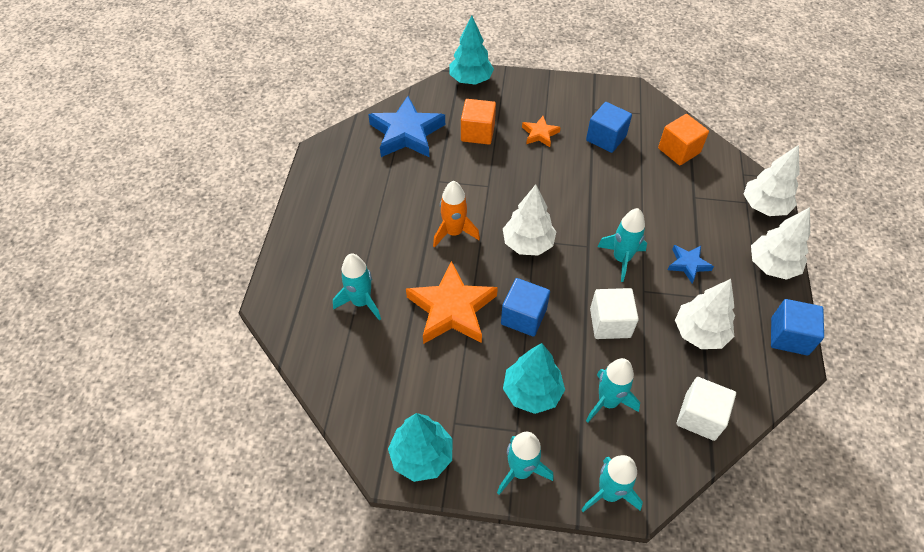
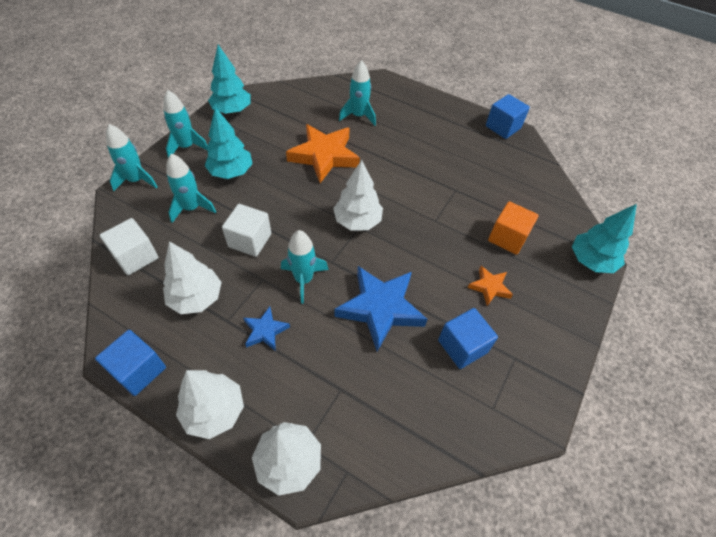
camera: 110 degrees right, 0 degrees up
(406, 133) = (523, 188): blue star -> blue star (380, 308)
(454, 232) = (394, 180): orange rocket -> none
(523, 316) = (292, 191): blue cube -> blue cube (503, 127)
(679, 150) = (415, 416): orange cube -> none

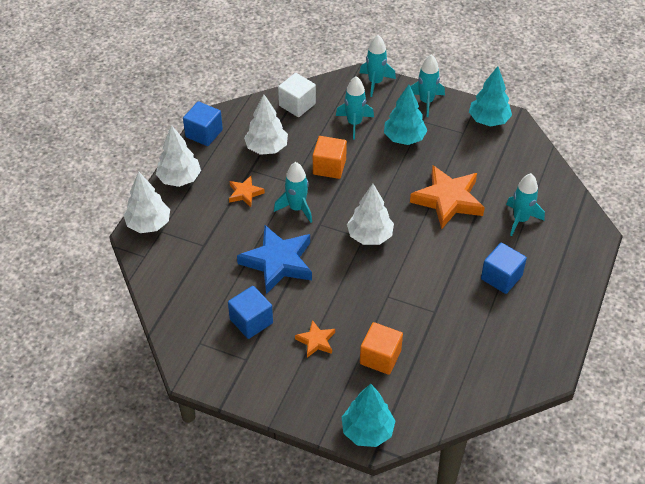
camera: 85 degrees right, 5 degrees down
(250, 240) = (329, 167): white cube -> orange cube
(265, 331) = (245, 193): blue star -> orange star
(503, 127) = (555, 357): blue cube -> blue cube (501, 277)

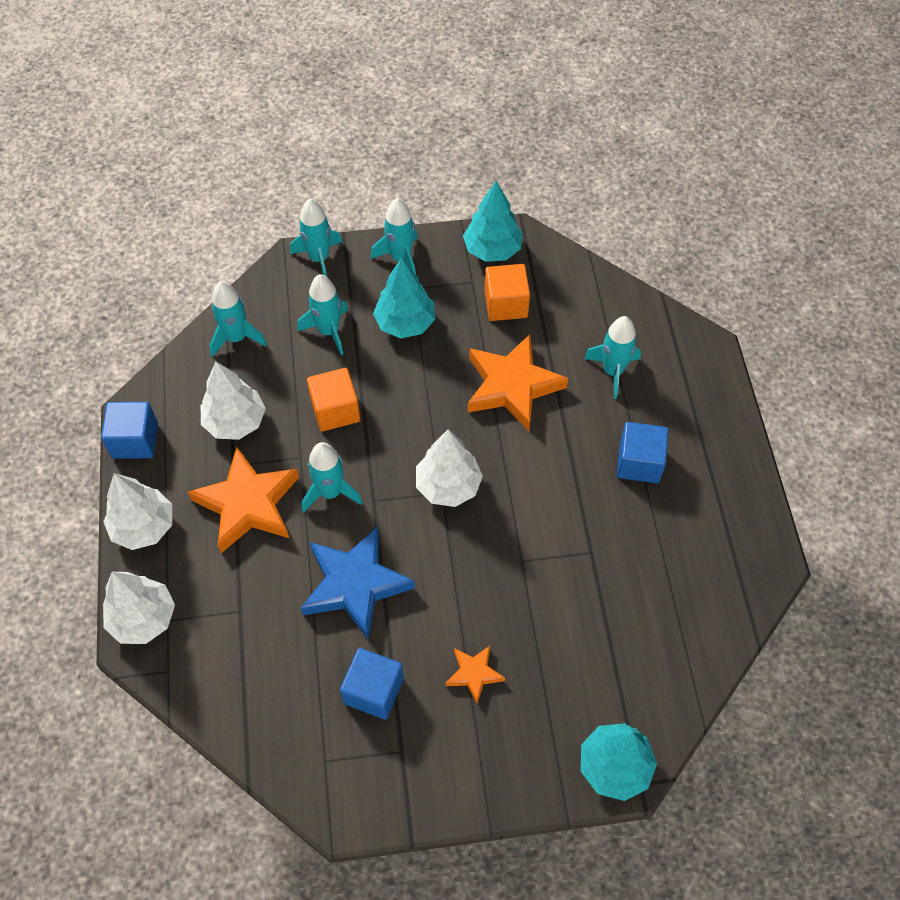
camera: 30 degrees left, 10 degrees up
(245, 193) = (248, 504): orange star -> orange star, size x2.00
(297, 105) = (236, 338): white cube -> turquoise rocket
(380, 357) = (566, 652): orange cube -> orange cube (506, 304)

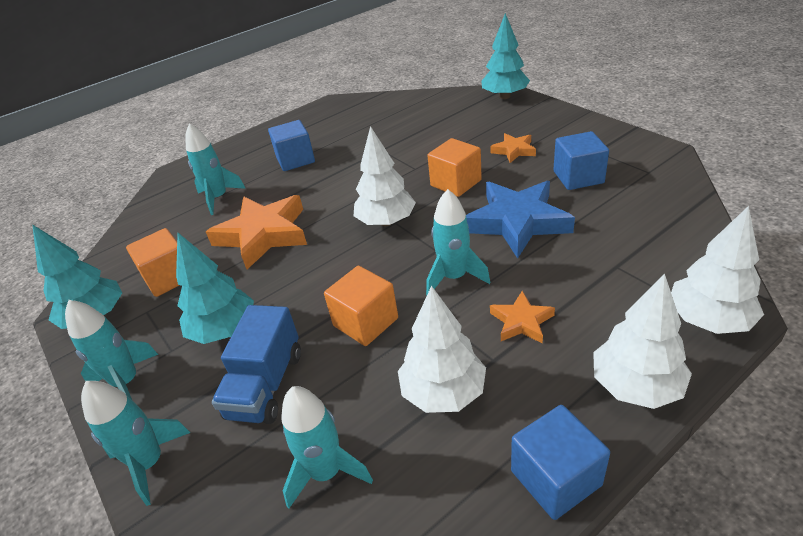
camera: 115 degrees left, 20 degrees down
(248, 504) = (521, 321): orange star -> orange star, size x0.50
(328, 331) = (266, 385): turquoise rocket -> blue truck
(461, 578) = (455, 183): none -> orange cube

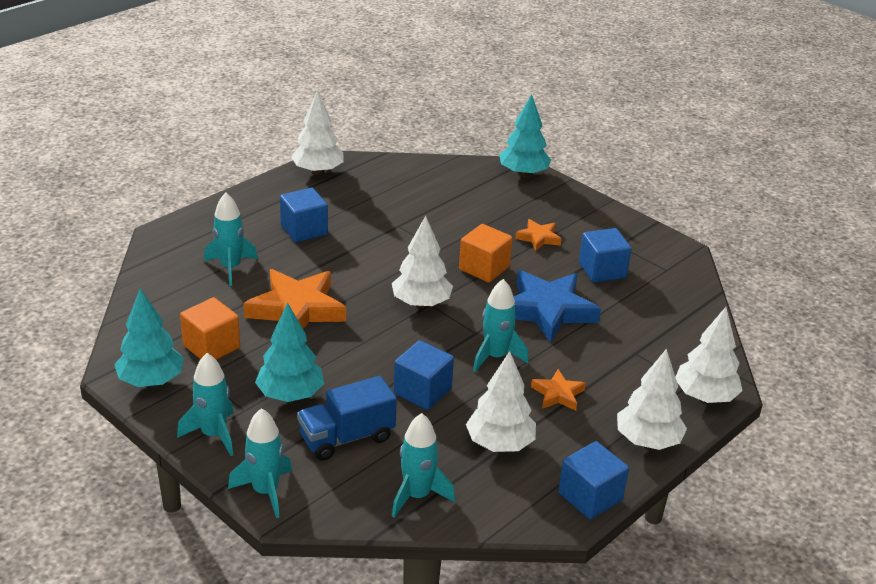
camera: 15 degrees left, 5 degrees down
(266, 385) = (346, 438): blue truck -> blue truck turned 60 degrees clockwise
(323, 111) = (318, 171): none -> white tree
(365, 322) = (422, 391): orange cube -> blue cube

